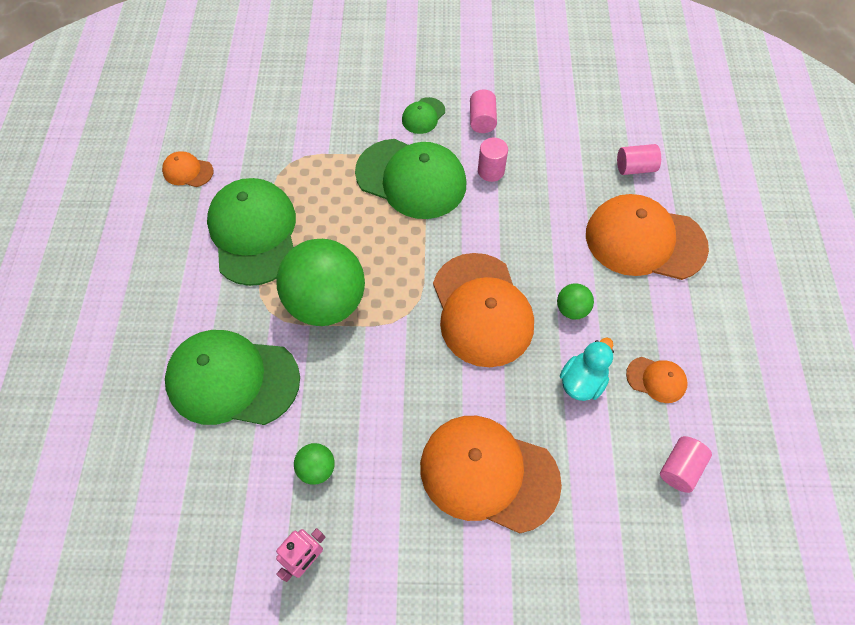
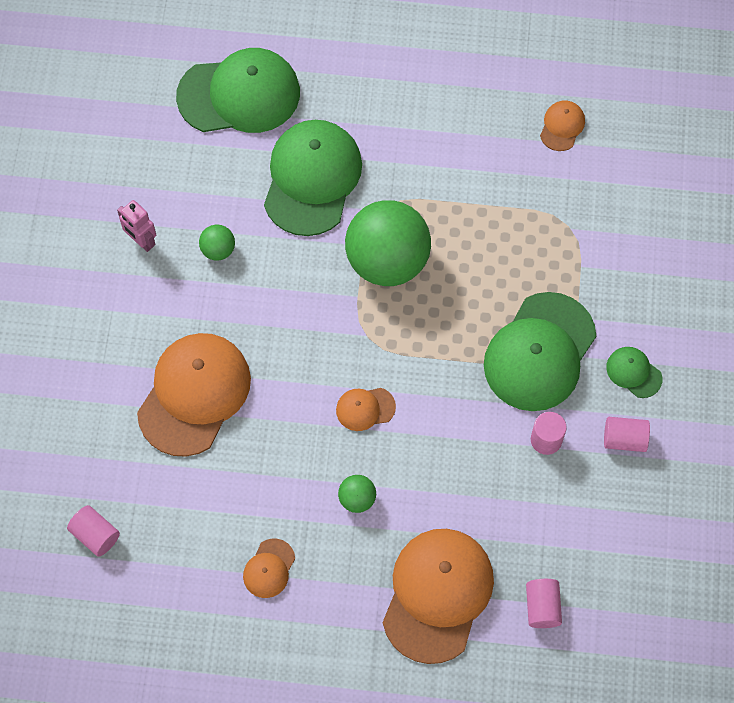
camera: 95 degrees right, 5 degrees up
(254, 233) = (476, 193): green cap -> green cap (239, 94)
(482, 310) = (365, 408): orange cap -> orange cap, size x0.45
(582, 381) = (275, 495): turquoise duck -> none
(680, 468) = (176, 569): pink cylinder -> pink cylinder (95, 535)

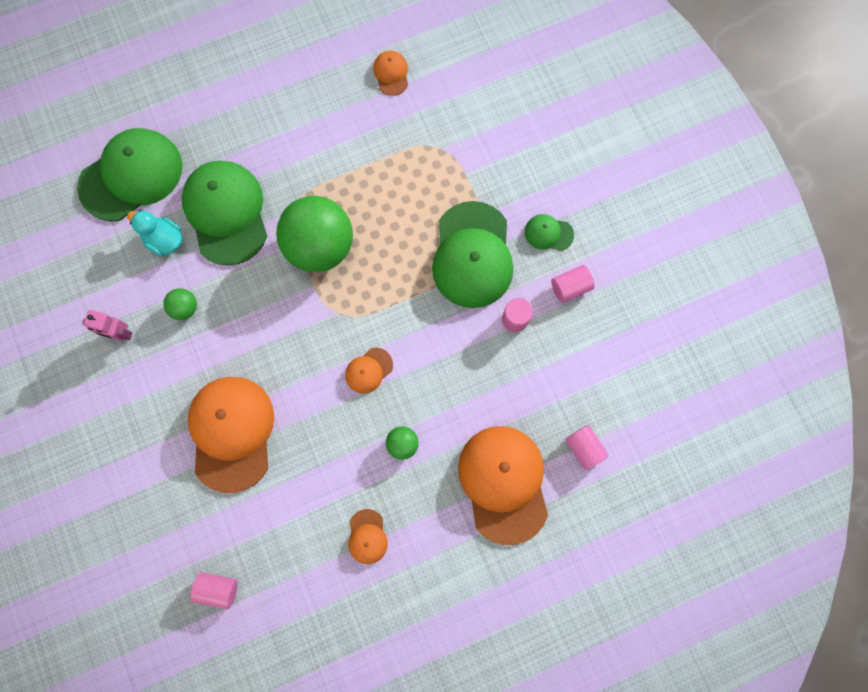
camera: 30 degrees left, 10 degrees up
(236, 174) = (165, 240): none -> turquoise duck

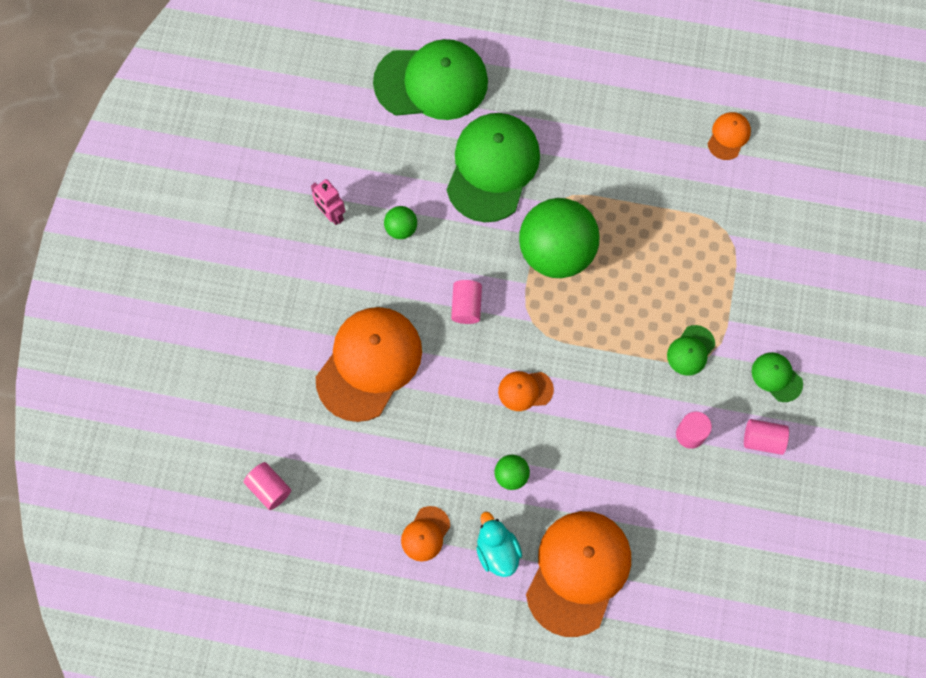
camera: 35 degrees right, 5 degrees down
(165, 240) = (423, 157): turquoise duck -> turquoise duck (497, 551)
(472, 255) = (690, 350): green cap -> green cap, size x0.45
(584, 448) = (674, 592): pink cylinder -> pink cylinder (466, 306)

